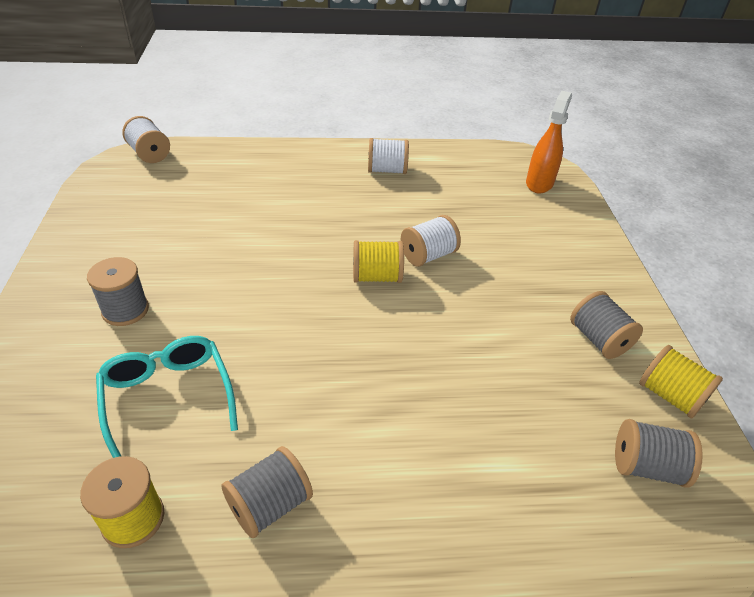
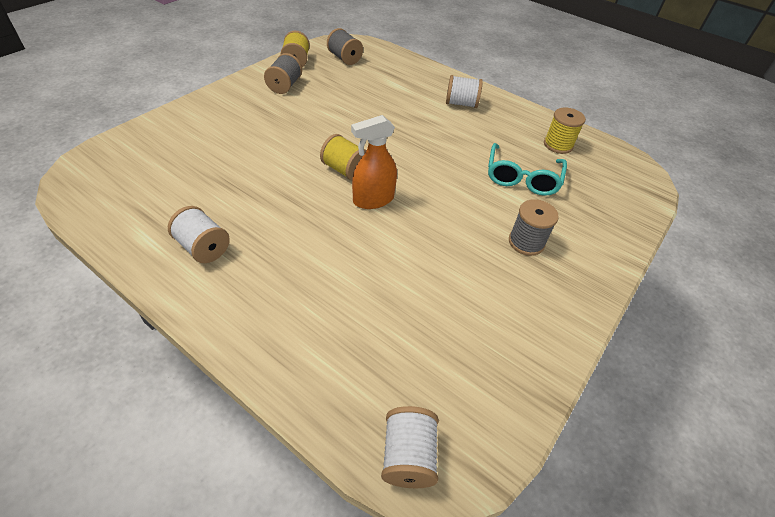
camera: 140 degrees left, 5 degrees up
(269, 505) = (499, 121): grey spool -> none
(428, 255) = (294, 163): white spool -> white spool (461, 104)
(539, 183) = (123, 160): orange spray bottle -> orange spray bottle (373, 200)

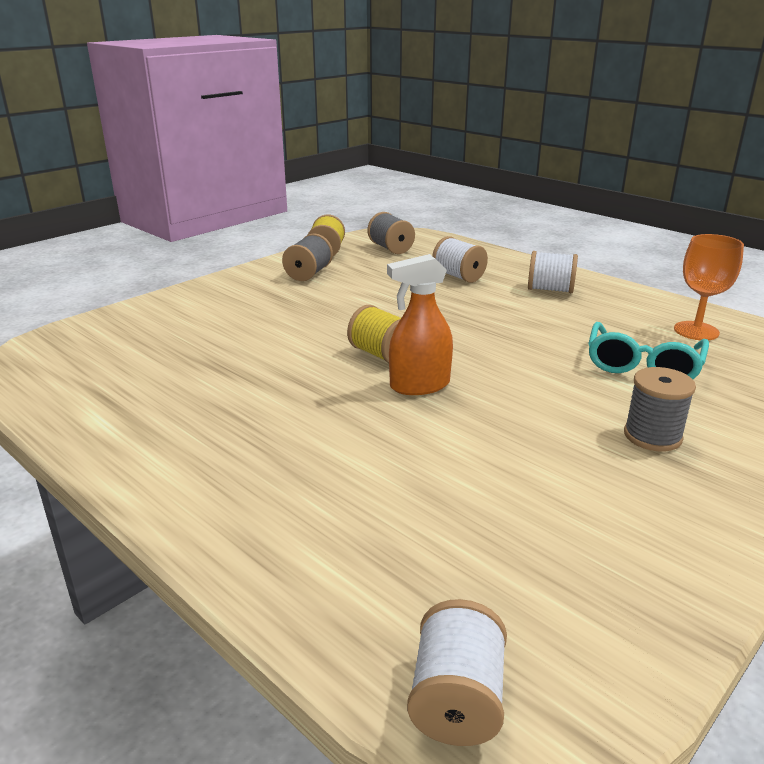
camera: 10 degrees right, 20 degrees down
(203, 247) = (174, 431): white spool -> white spool (458, 276)
(558, 145) = (696, 331): yellow spool -> orange goblet

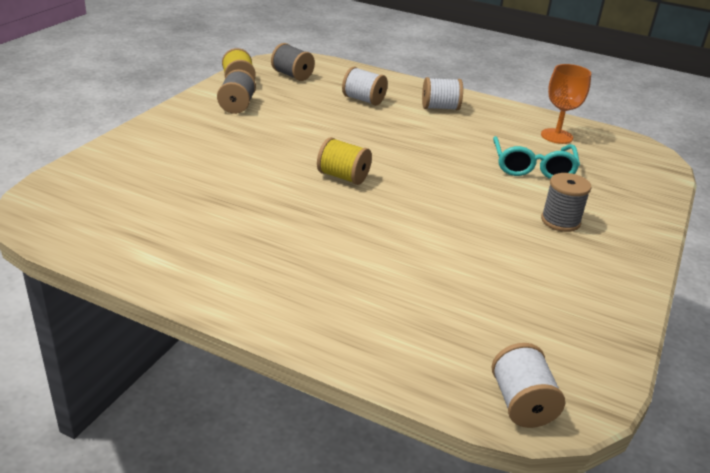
camera: 20 degrees left, 5 degrees up
(419, 385) = (386, 200): orange spray bottle -> none

